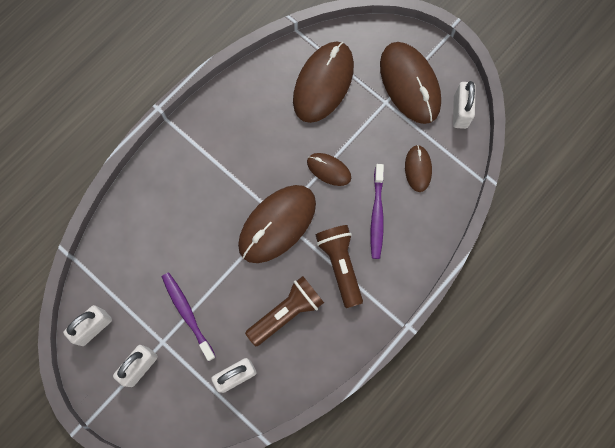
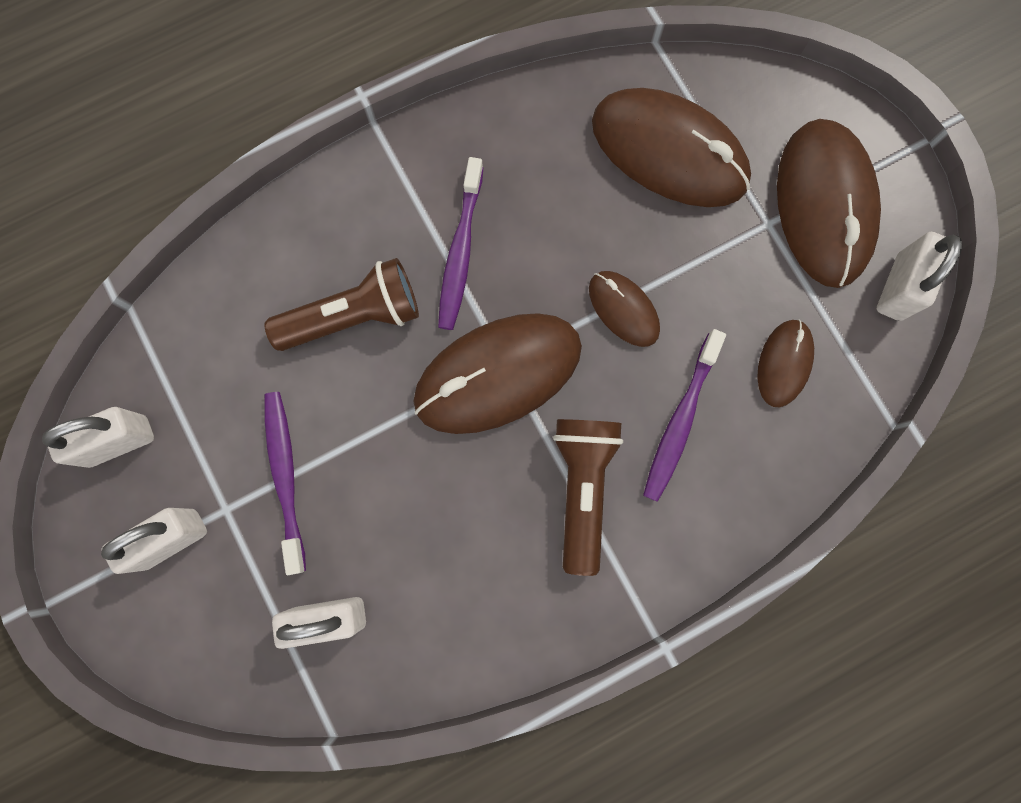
camera: 20 degrees right, 5 degrees up
(235, 169) = (460, 252): none -> purple toothbrush
(286, 313) = (457, 537): brown flashlight -> brown flashlight (353, 316)
(323, 83) = (669, 152): brown mouse -> brown mouse turned 75 degrees clockwise

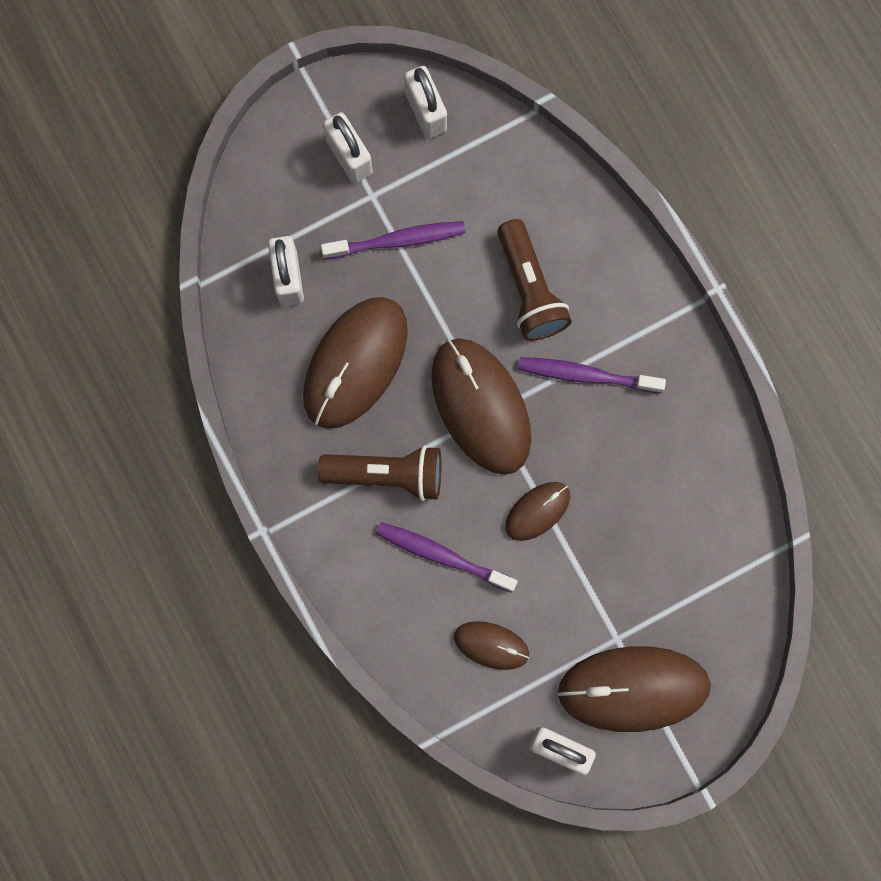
camera: 90 degrees right, 0 degrees up
(669, 152) = (681, 554): brown mouse -> brown mouse (355, 363)

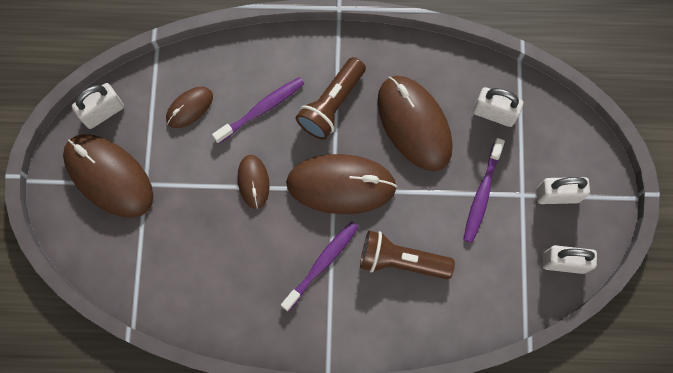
camera: 120 degrees right, 5 degrees down
(633, 689) = (109, 176): brown mouse -> brown mouse turned 75 degrees counterclockwise

